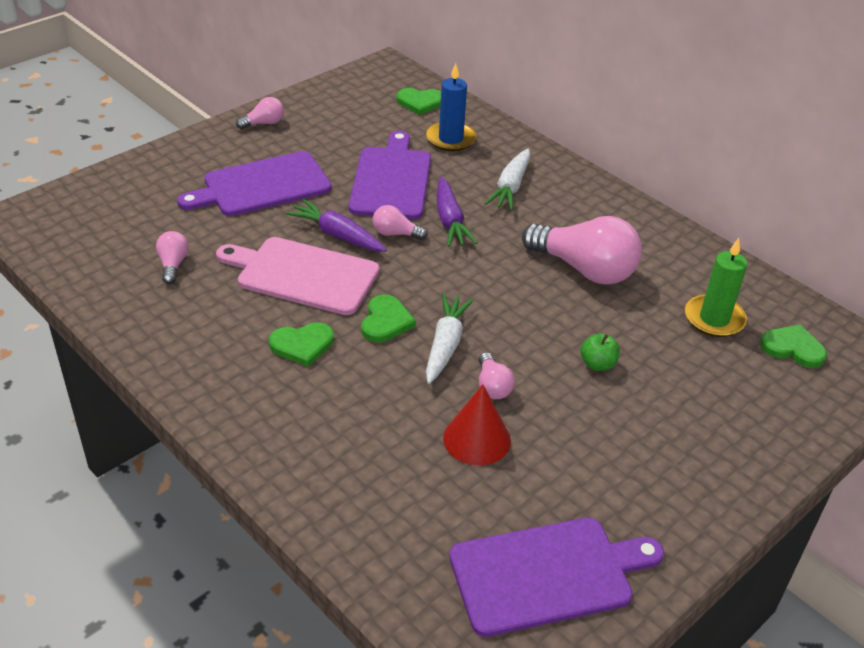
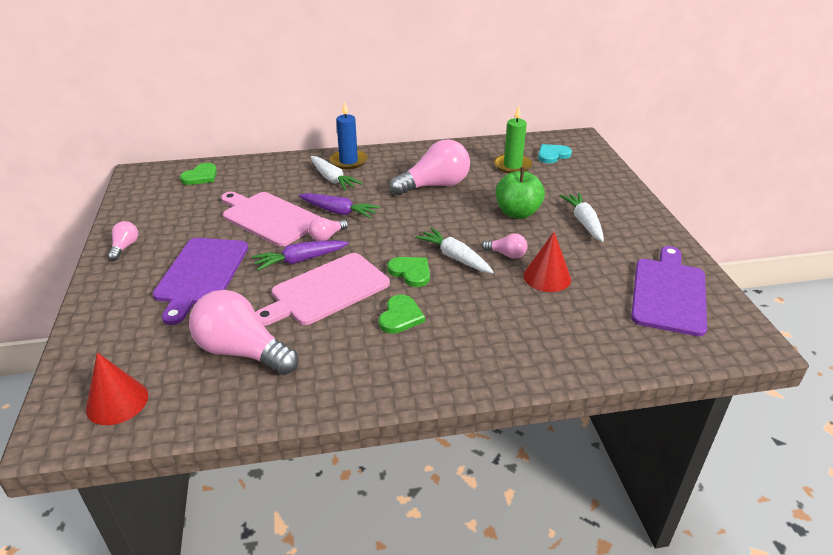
camera: 55 degrees left, 5 degrees down
(67, 229) = (117, 402): none -> red cone
(173, 265) = (242, 351): pink light bulb -> pink light bulb, size x2.14
(391, 180) = (269, 218): purple cutting board -> pink cutting board
(450, 139) = (256, 180): blue candle -> blue candle (348, 161)
(597, 364) = (517, 213): green apple -> green apple, size x1.89
(641, 436) = (584, 222): none -> white carrot
(793, 348) = (552, 155): green heart -> turquoise heart

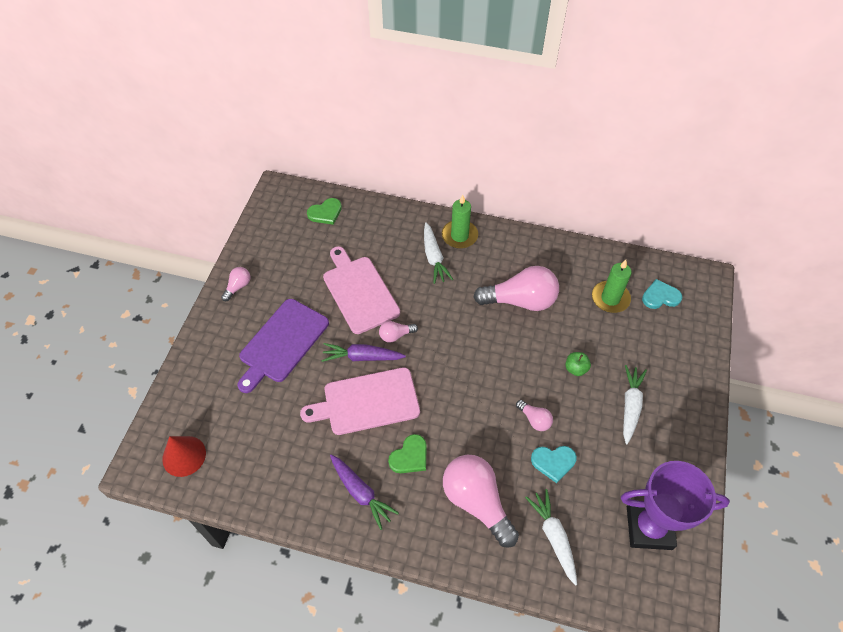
camera: 25 degrees right, 20 degrees up
(242, 351) = (280, 443): pink light bulb -> pink light bulb (476, 502)
(338, 212) = (419, 306): purple carrot -> purple carrot (361, 493)
(348, 161) = (459, 236): blue candle -> green candle
(411, 272) = (442, 408): green heart -> none
(455, 257) = (488, 405): white carrot -> white carrot (553, 537)
(517, 213) = (576, 369): green apple -> green apple, size x0.53
(547, 277) = (553, 462): red cone -> turquoise heart
(668, 293) = (649, 527): purple cutting board -> purple trophy

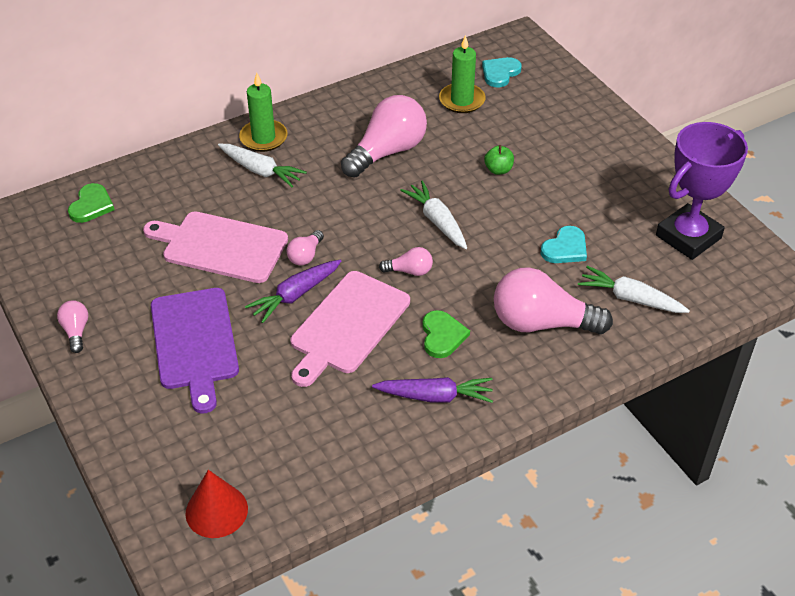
camera: 45 degrees left, 10 degrees down
(534, 419) = (512, 230): pink light bulb -> pink light bulb (410, 271)
(630, 406) = (573, 166): white carrot -> white carrot (437, 221)

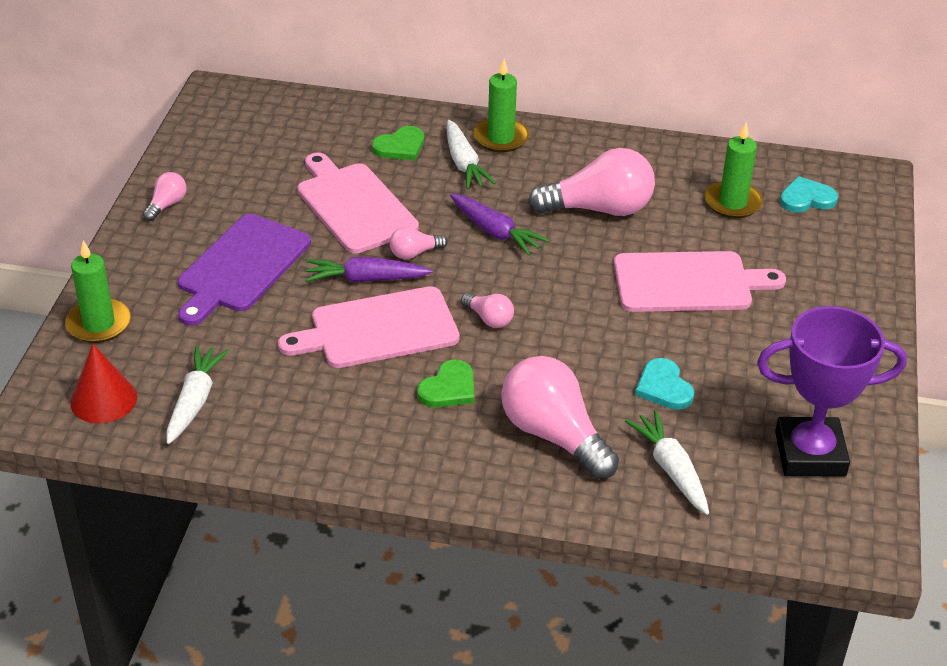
camera: 40 degrees right, 5 degrees down
(91, 205) = (293, 116): green heart -> green heart (400, 146)
(139, 457) = (99, 324): none -> green candle
(435, 396) = (379, 431): purple carrot -> purple carrot (495, 232)
(437, 221) = (569, 292): white carrot -> white carrot (195, 401)
(498, 170) = (688, 282): green apple -> pink cutting board
(565, 248) = (663, 387): turquoise heart -> turquoise heart turned 75 degrees clockwise

